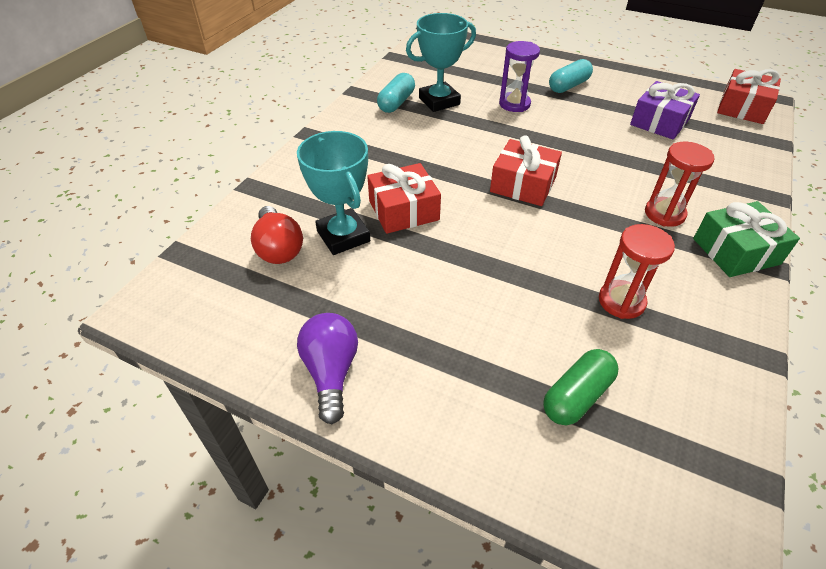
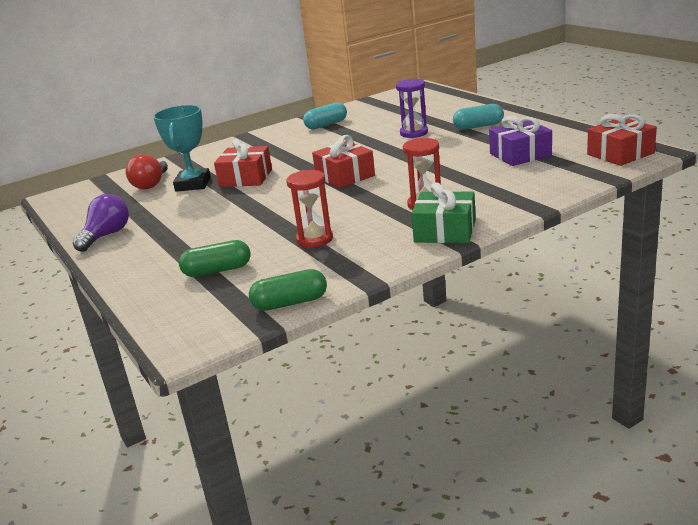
camera: 35 degrees right, 20 degrees down
(439, 101) = (358, 126): turquoise trophy -> none
(736, 427) = (290, 303): none -> green capsule

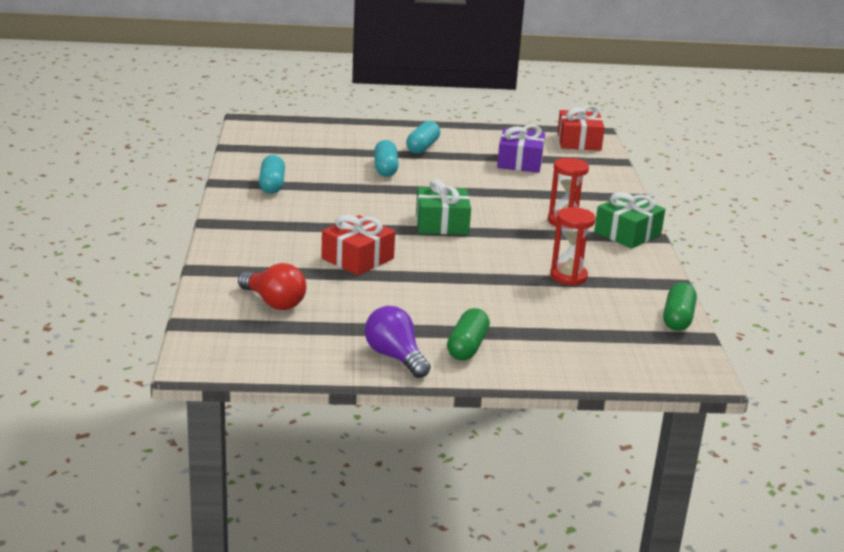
camera: 65 degrees left, 0 degrees up
(193, 184) = (322, 284): turquoise trophy -> none
(217, 271) = (573, 328): green capsule -> green capsule (467, 347)
(345, 176) = (442, 224): red gift -> green gift
(414, 133) = (385, 168): purple hourglass -> turquoise capsule

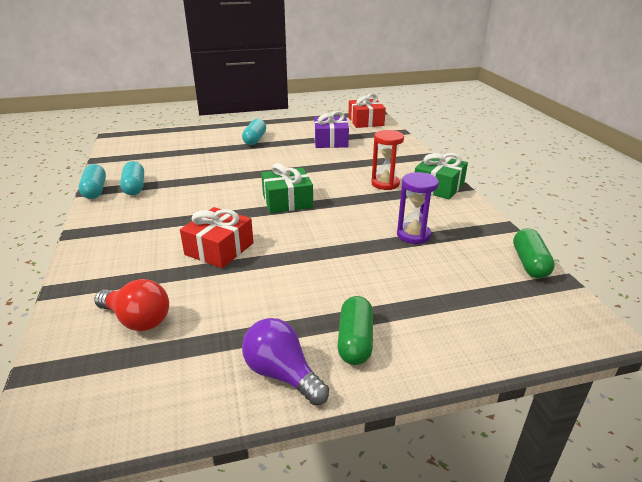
camera: 10 degrees left, 5 degrees up
(385, 168) = (229, 160): turquoise capsule -> turquoise capsule (95, 190)
(568, 276) = (413, 235): red hourglass -> purple hourglass

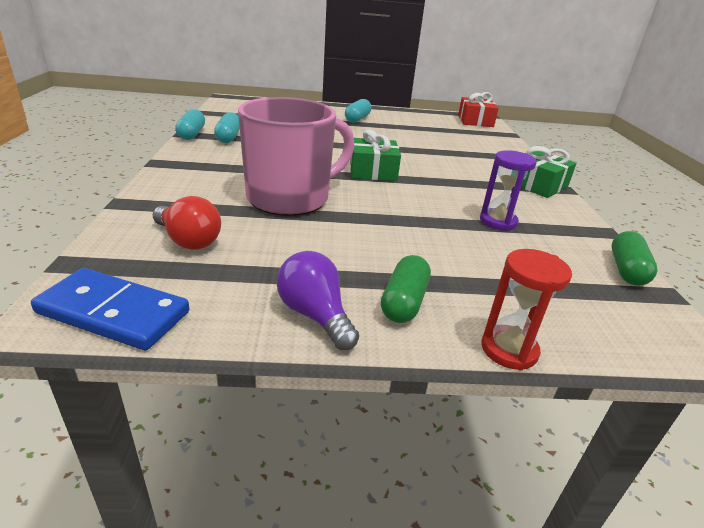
camera: 10 degrees right, 0 degrees up
(94, 418) = (113, 313): none -> blue domino
(219, 249) = (290, 198): red gift -> pink mug
(330, 141) = (433, 131): purple gift -> none
(385, 184) = (480, 174): red hourglass -> red hourglass (509, 350)

